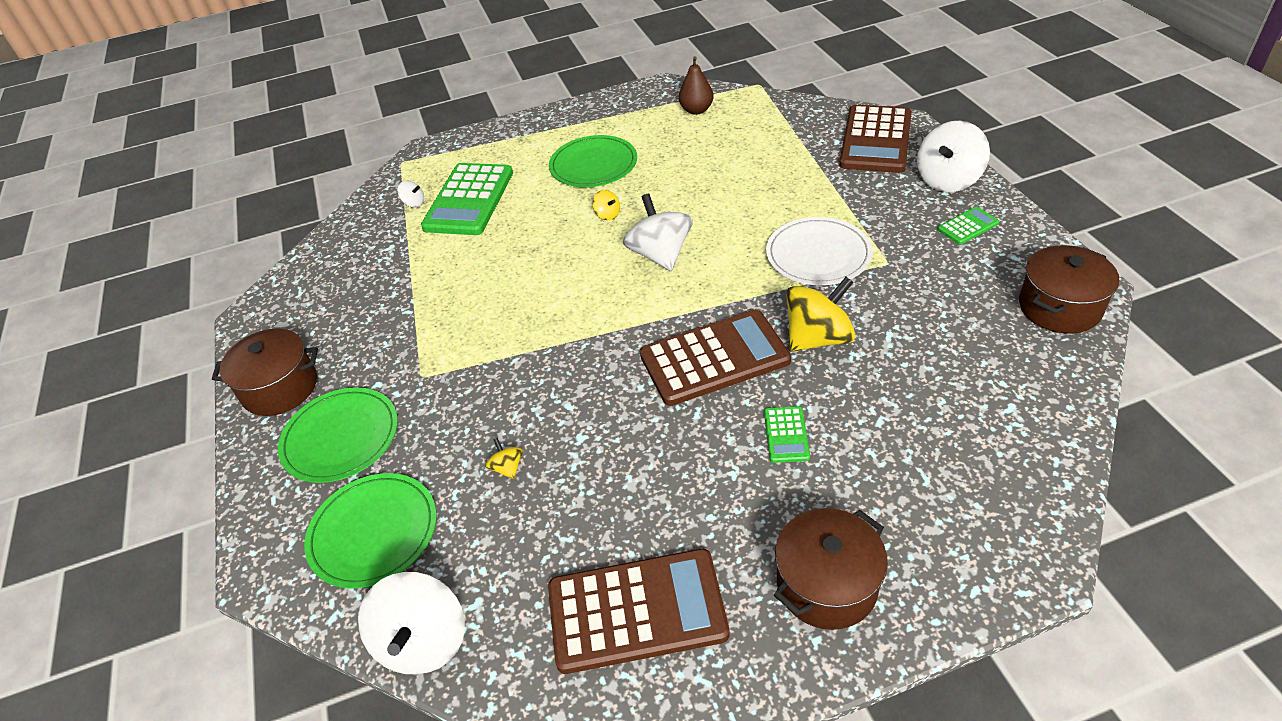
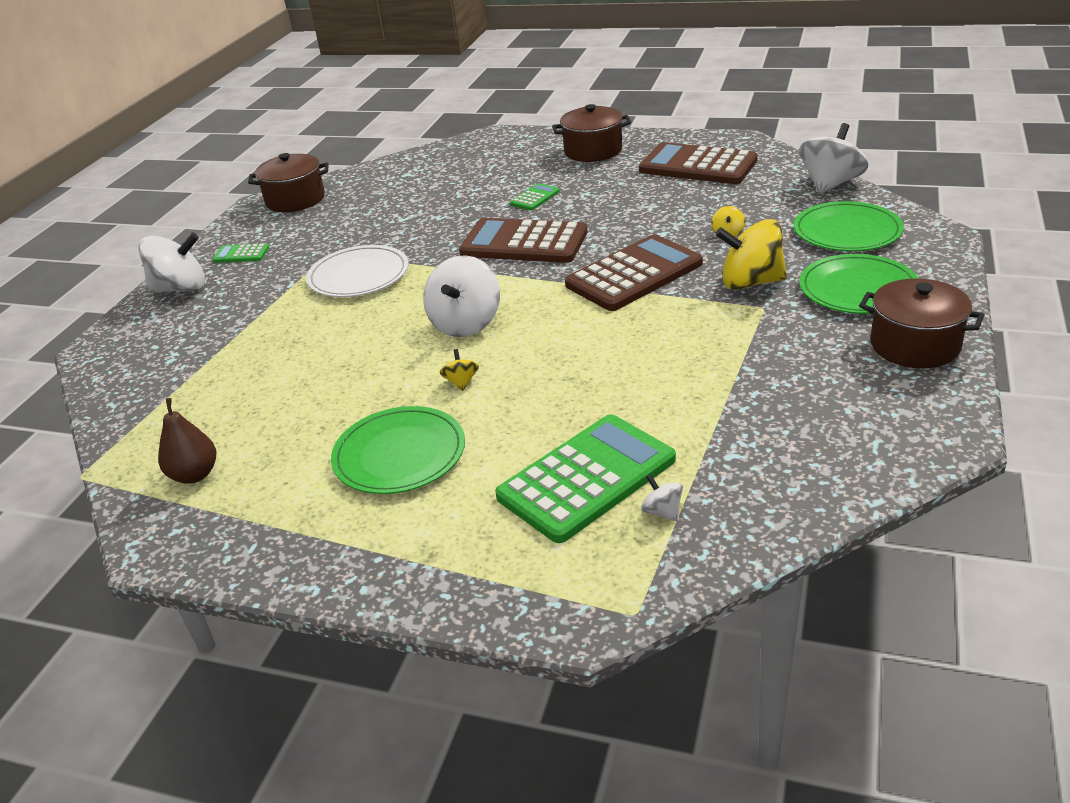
camera: 145 degrees left, 10 degrees down
(818, 338) = (444, 231): yellow spinning top -> yellow spinning top (751, 282)
(875, 140) = (146, 345): brown calculator -> brown calculator (634, 274)

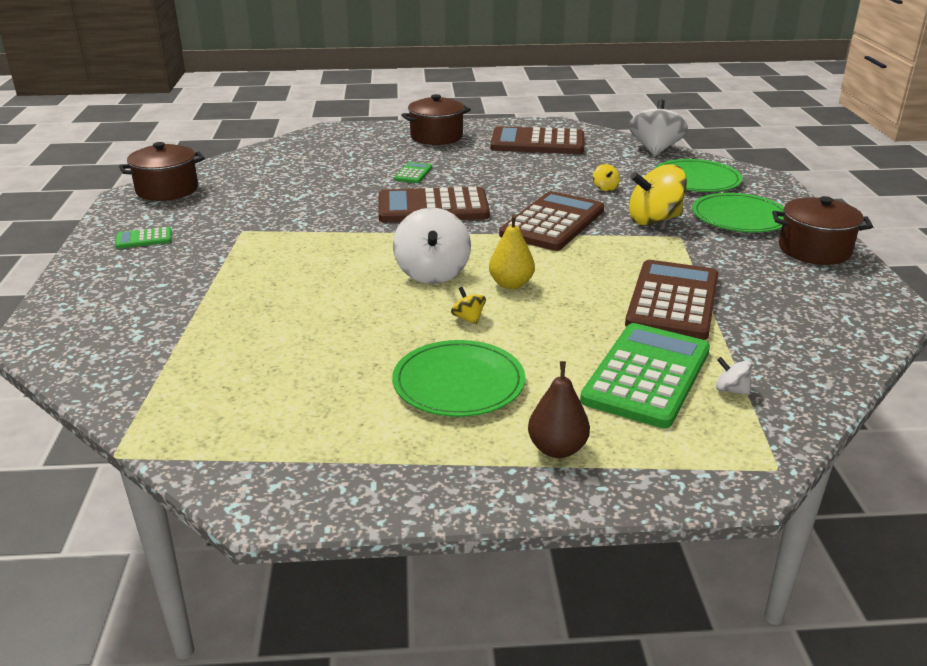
camera: 25 degrees left, 5 degrees down
(181, 288) = (97, 273): white spinning top -> none
(195, 475) = (254, 433): brown pear -> brown pear (557, 449)
(358, 275) = (290, 245): white plate -> none
(532, 347) = (511, 284): none -> yellow pear
(688, 391) = (673, 301): none -> brown calculator

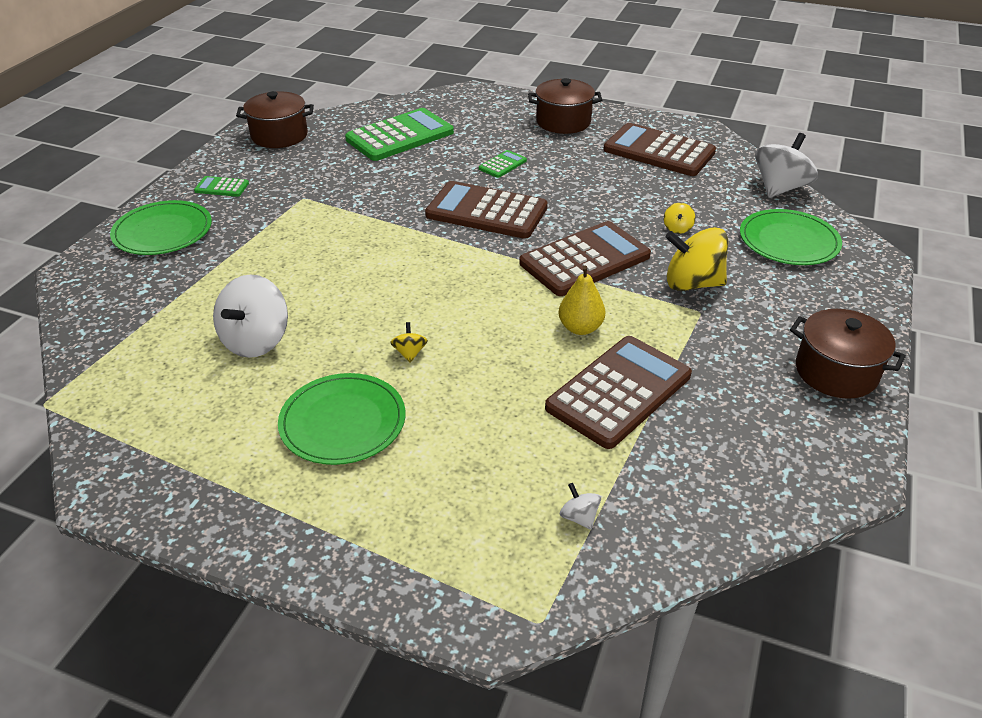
camera: 25 degrees right, 10 degrees up
(432, 273) = (422, 291): white spinning top -> white spinning top (256, 341)
(511, 284) = (480, 325): yellow pear -> yellow pear (580, 328)
(557, 449) = (364, 523): brown pear -> none
(647, 375) = (513, 472): green calculator -> green calculator (400, 136)
(739, 217) = (791, 304): green plate -> green plate (163, 231)

